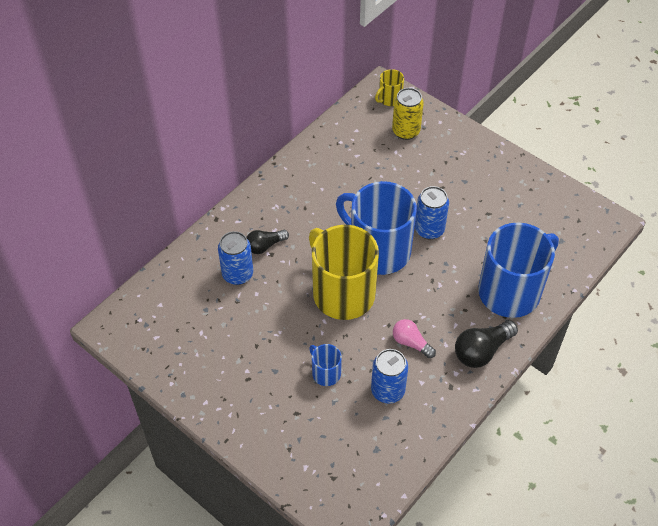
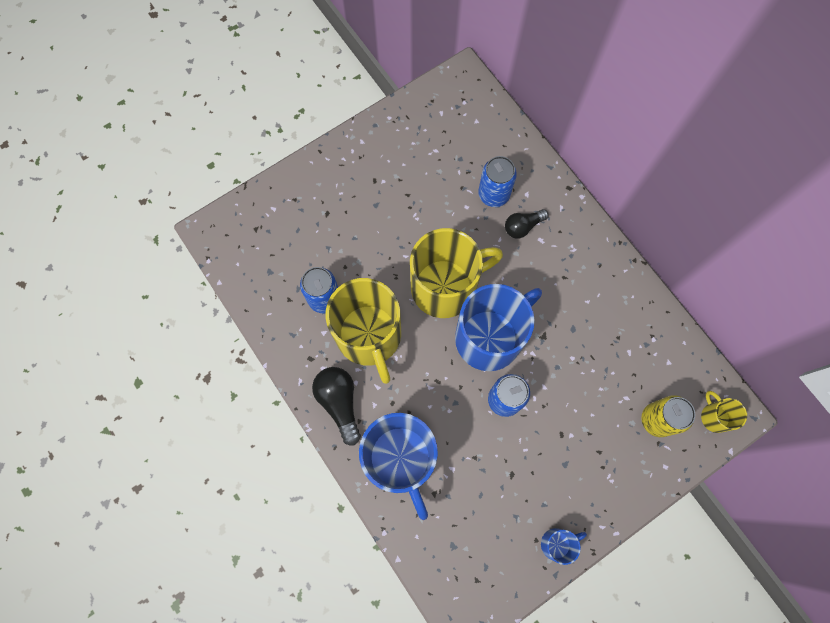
camera: 105 degrees right, 20 degrees up
(265, 246) = (522, 226): black light bulb -> black light bulb turned 105 degrees counterclockwise
(326, 373) = (360, 248): blue mug -> blue mug (557, 544)
(411, 343) = (369, 336): pink light bulb -> yellow mug

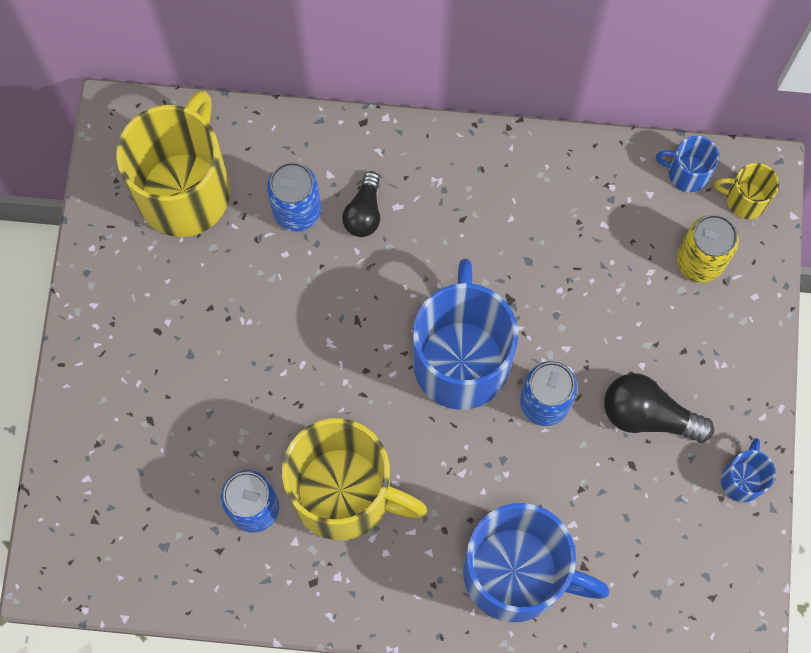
camera: 50 degrees left, 0 degrees up
(339, 403) = (394, 590): black light bulb -> black light bulb (648, 415)
(445, 287) = (360, 359): yellow mug -> yellow mug (185, 190)
(699, 373) = (687, 173): none -> blue mug

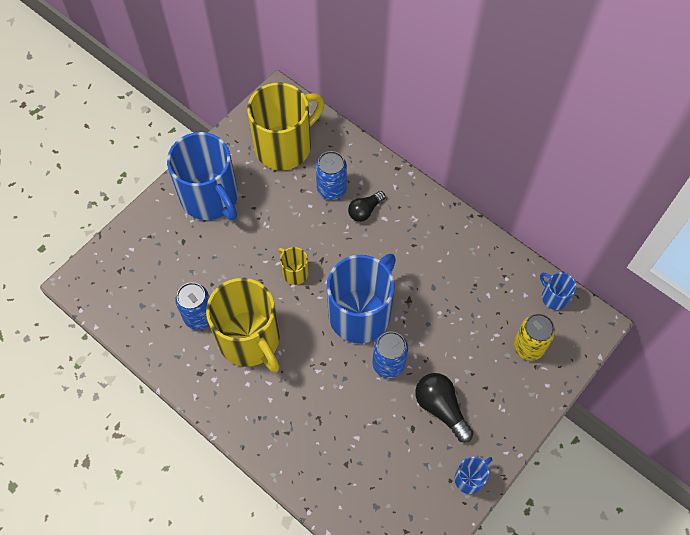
camera: 35 degrees right, 10 degrees down
(516, 573) = (307, 442): blue mug -> blue mug (210, 197)
(745, 199) = (577, 331): yellow mug -> yellow mug (294, 272)

